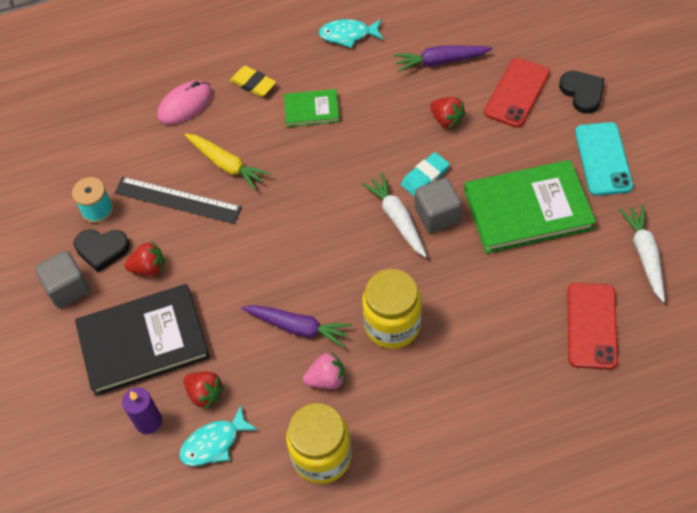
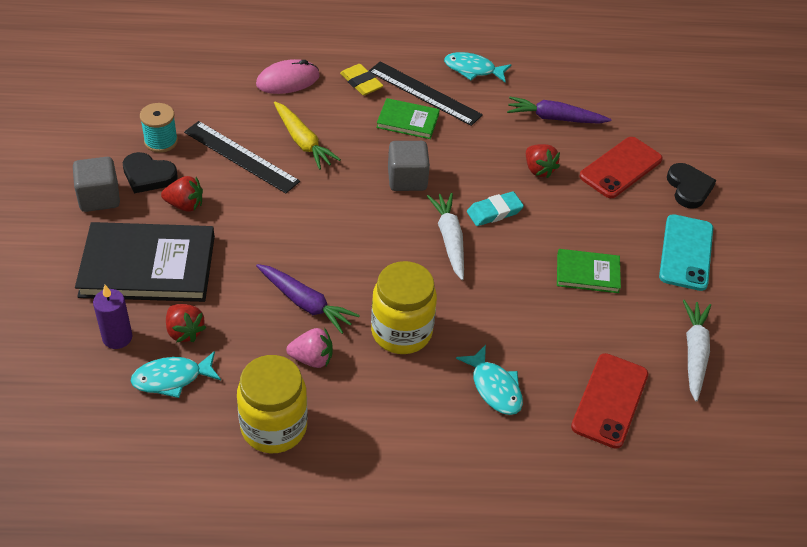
camera: 10 degrees right, 10 degrees down
(314, 75) = (424, 93): none -> black ruler
(437, 215) = (492, 249): grey cube -> grey cube (407, 179)
(492, 349) = (494, 387): none -> turquoise fish
(528, 209) = (587, 273): green book -> green book, size x0.51

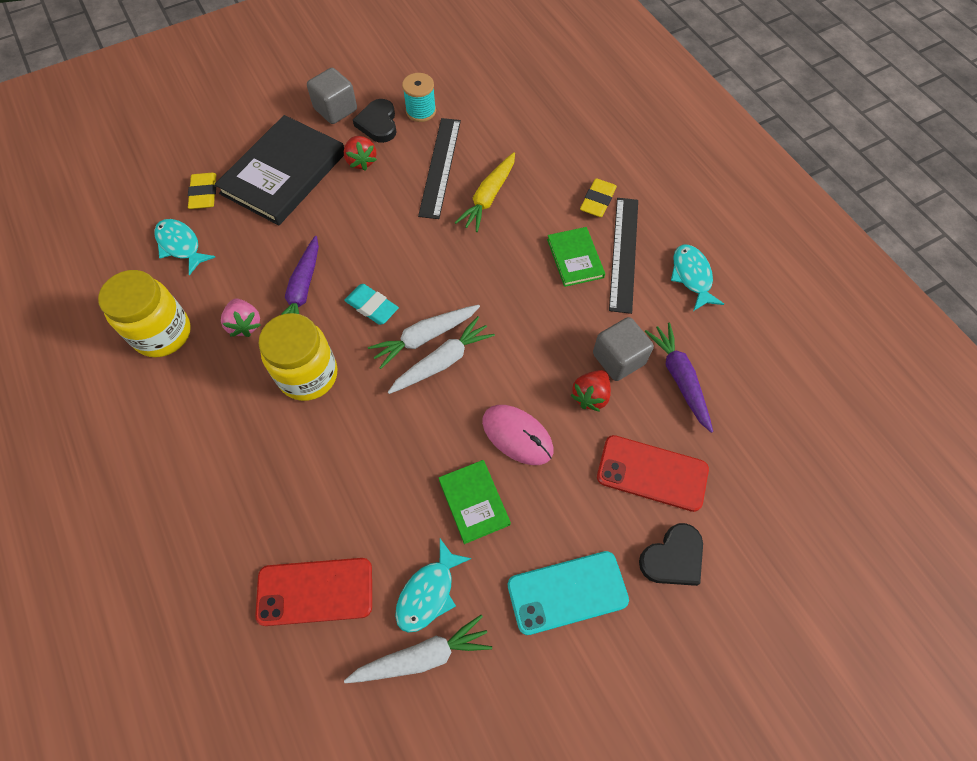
camera: 65 degrees right, 15 degrees up
(117, 337) = (204, 193): purple candle -> yellow eraser
(148, 266) = (283, 173): black book -> black book turned 60 degrees clockwise
(184, 331) = (230, 229): red strawberry -> none
(288, 80) = (557, 150): pink mouse -> pink mouse (517, 435)
(407, 179) = (497, 293): grey cube -> grey cube (618, 359)
(418, 241) = (424, 337): none -> white carrot
(494, 212) = (503, 382): turquoise eraser -> turquoise eraser (372, 306)
(494, 387) = (281, 479): turquoise fish -> turquoise fish (428, 592)

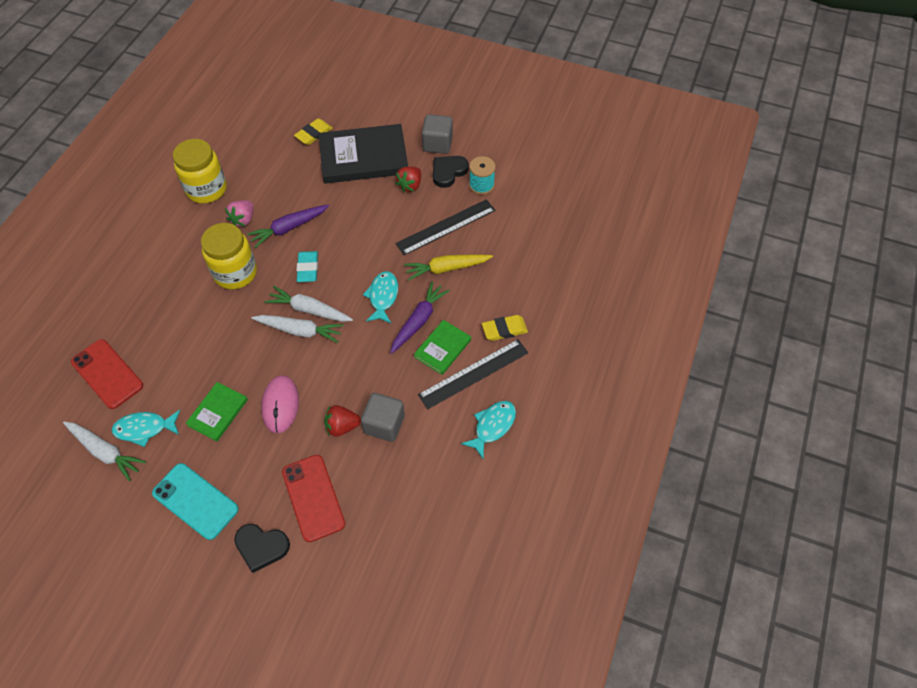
camera: 50 degrees right, 5 degrees down
(181, 245) = (269, 152): turquoise fish -> turquoise fish (383, 297)
(679, 378) = (399, 470): purple carrot -> purple carrot (419, 321)

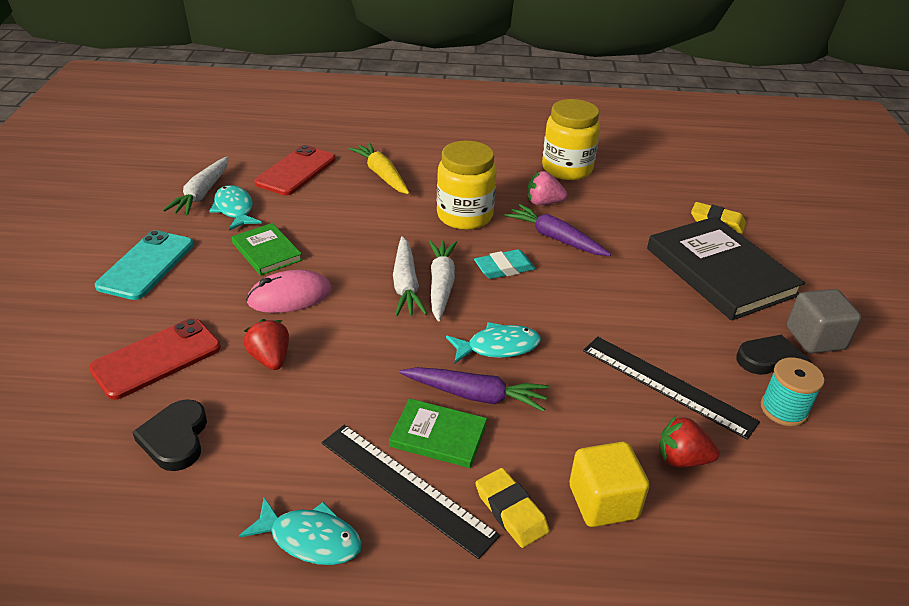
camera: 70 degrees right, 20 degrees down
(218, 412) = (267, 251): green book -> green book turned 45 degrees clockwise
(261, 547) = (84, 331): black heart -> black heart (175, 438)
(384, 424) = (283, 401): grey cube -> none
(410, 186) = (711, 328): red strawberry -> red strawberry (681, 459)
(446, 269) = (589, 405): yellow carrot -> yellow carrot (381, 175)
(512, 288) = (603, 502): none -> yellow cube

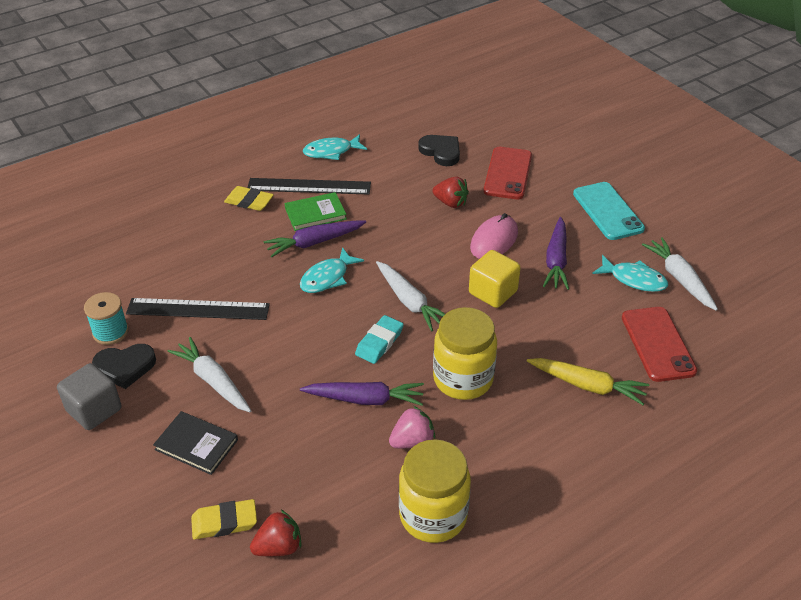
camera: 145 degrees right, 5 degrees up
(267, 251) = (556, 260): green book -> purple carrot
(406, 285) = (433, 288): white carrot -> white carrot (213, 381)
(603, 502) = (204, 226): yellow cube -> yellow cube (493, 292)
(681, 459) = (169, 268): red strawberry -> red strawberry (278, 547)
(720, 271) = (196, 445): black book -> black book, size x0.51

